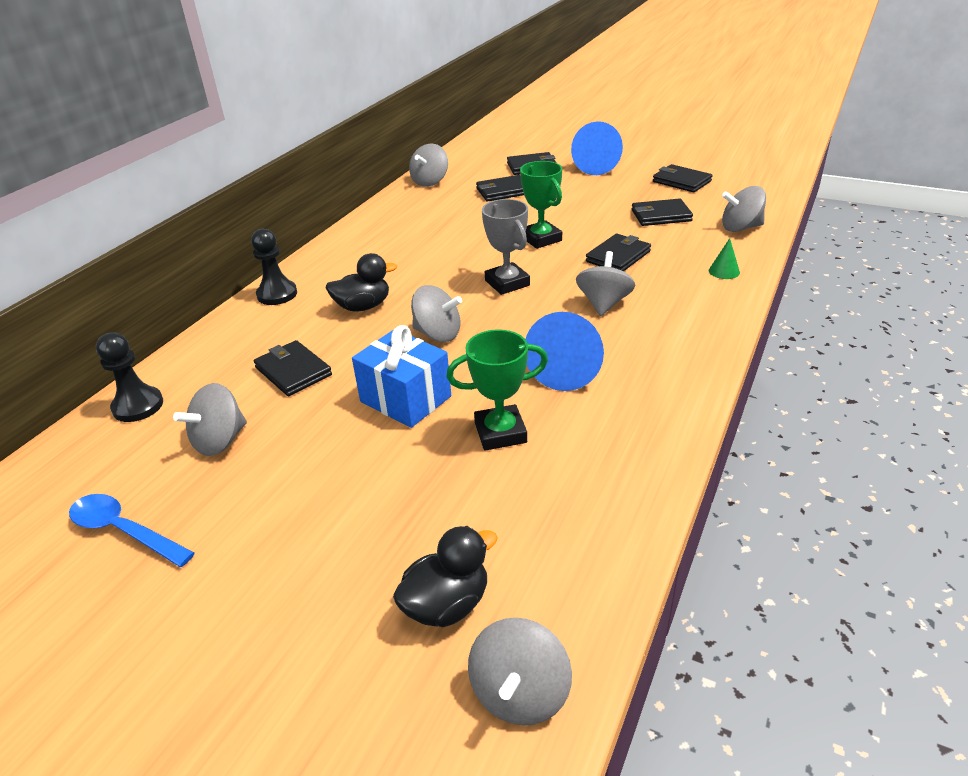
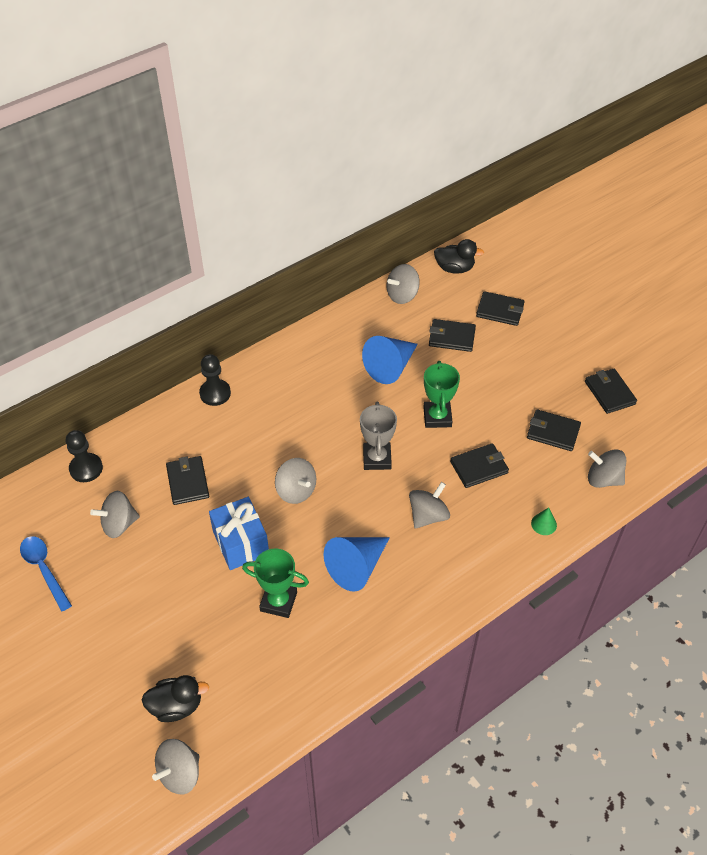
camera: 25 degrees right, 15 degrees up
(363, 306) = (264, 436): black duck -> black duck (454, 268)
(597, 166) = (556, 335): blue cone -> blue cone (390, 366)

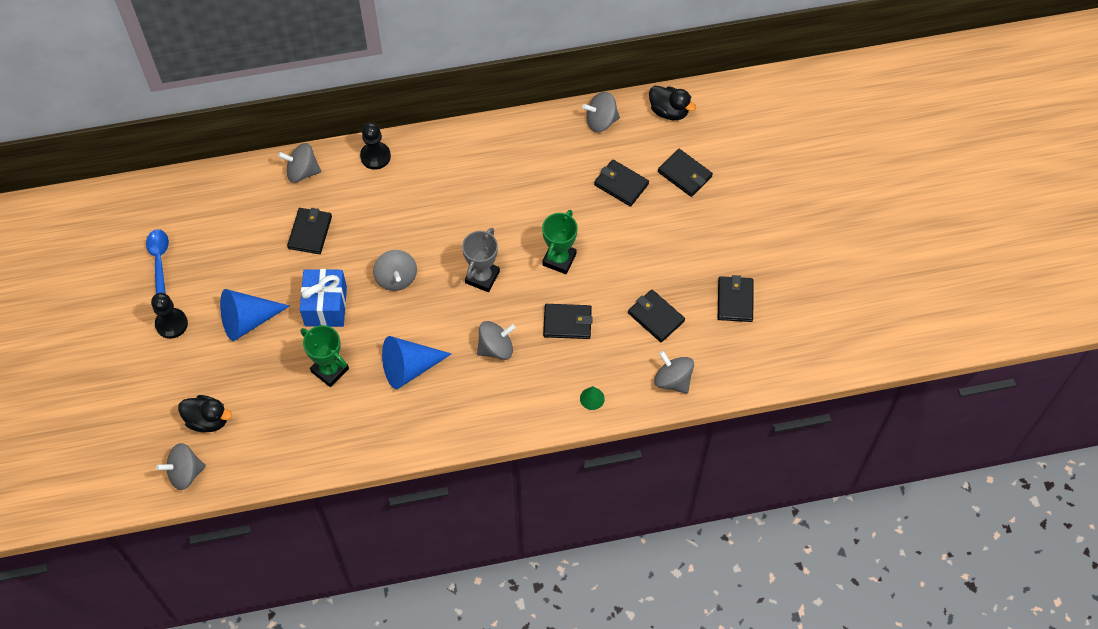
camera: 25 degrees right, 10 degrees up
(86, 468) = (233, 185): black pawn -> black pawn (171, 324)
(119, 524) = (236, 247): grey spinning top -> grey spinning top (302, 172)
(390, 366) = (546, 192): blue cone -> blue cone (248, 320)

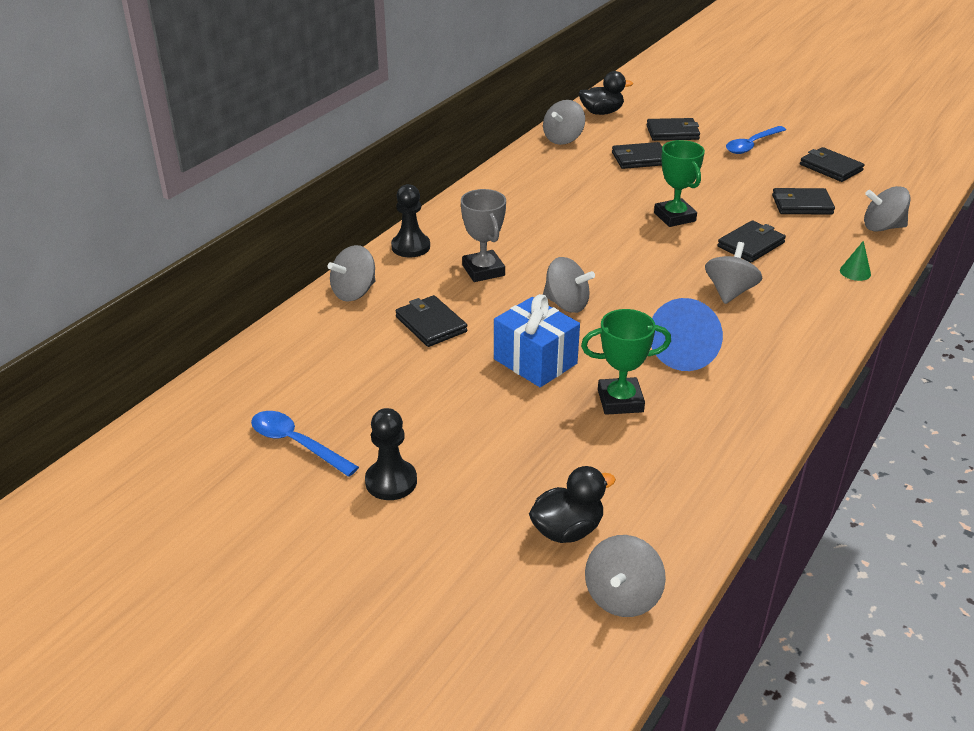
camera: 45 degrees left, 25 degrees down
(248, 320) = (474, 422): blue cone -> none
(482, 277) = (636, 260): grey trophy -> grey trophy (483, 270)
(719, 233) = (752, 145): none -> blue spoon

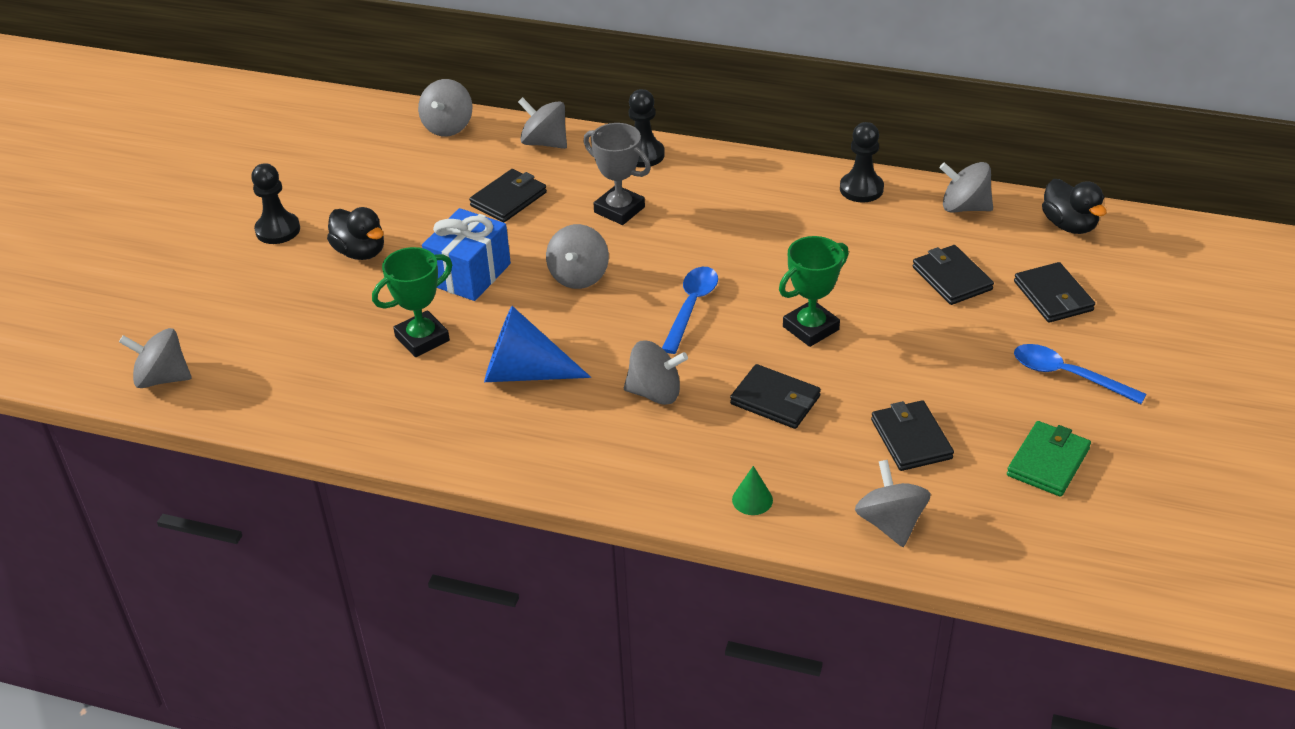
camera: 75 degrees right, 5 degrees up
(282, 343) = (448, 127): none -> grey spinning top
(297, 443) = (314, 172): blue spoon -> blue spoon (691, 307)
(483, 270) = (619, 210): grey trophy -> grey trophy turned 75 degrees clockwise
(519, 168) = (861, 189): none -> black pawn
(567, 530) = (236, 335): black duck -> black duck (360, 252)
(620, 401) = (422, 339): green trophy -> green trophy turned 75 degrees clockwise
(830, 167) = (1048, 462): black wallet -> green wallet

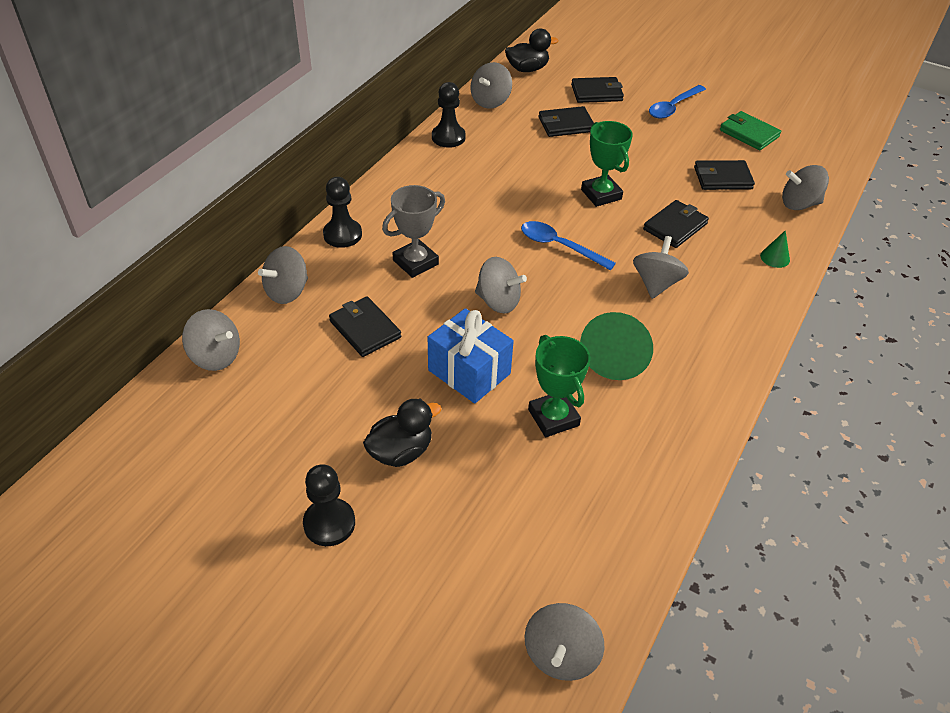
camera: 80 degrees left, 5 degrees up
(524, 372) = (616, 354): blue cone -> green cone

